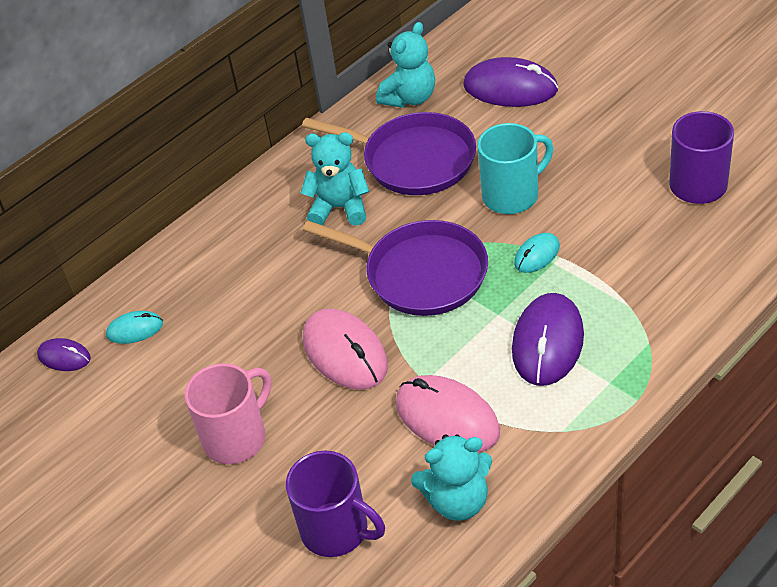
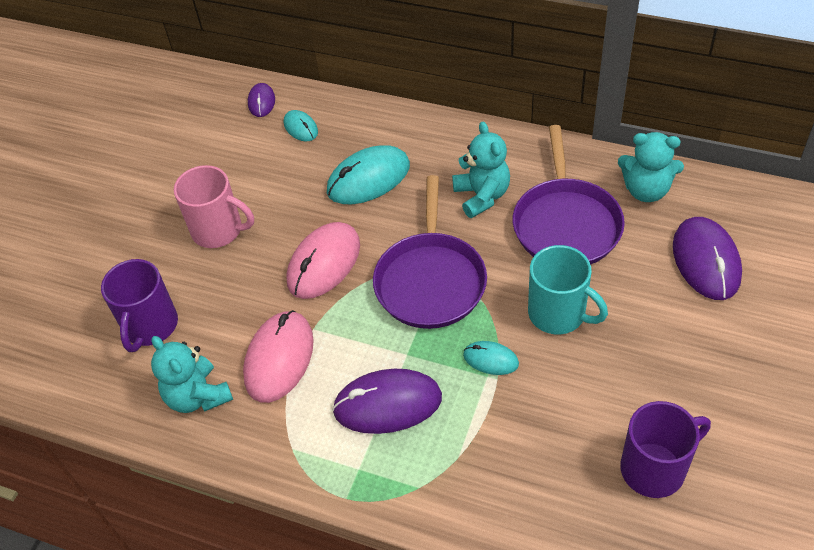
camera: 65 degrees right, 5 degrees up
(254, 289) = (368, 178): none -> turquoise mouse

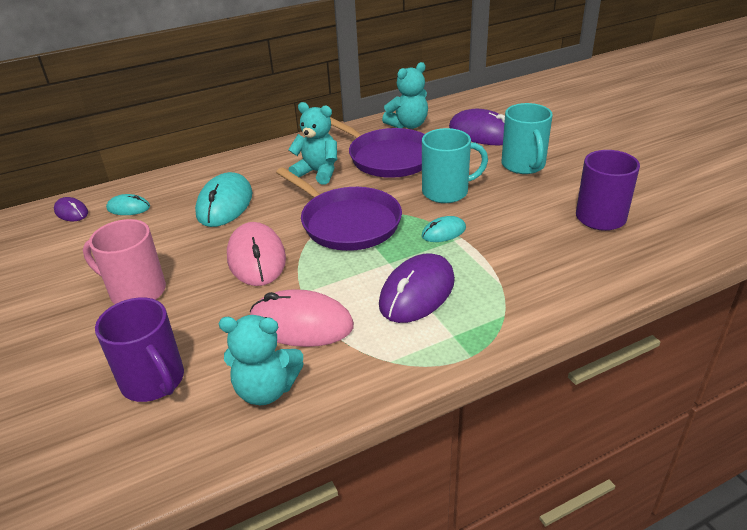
camera: 50 degrees left, 15 degrees down
(219, 230) = (136, 291): pink mug -> pink mug turned 135 degrees counterclockwise
(279, 358) = (301, 323): pink mouse -> pink mouse turned 45 degrees counterclockwise
(680, 340) = (523, 165): none -> turquoise mug

